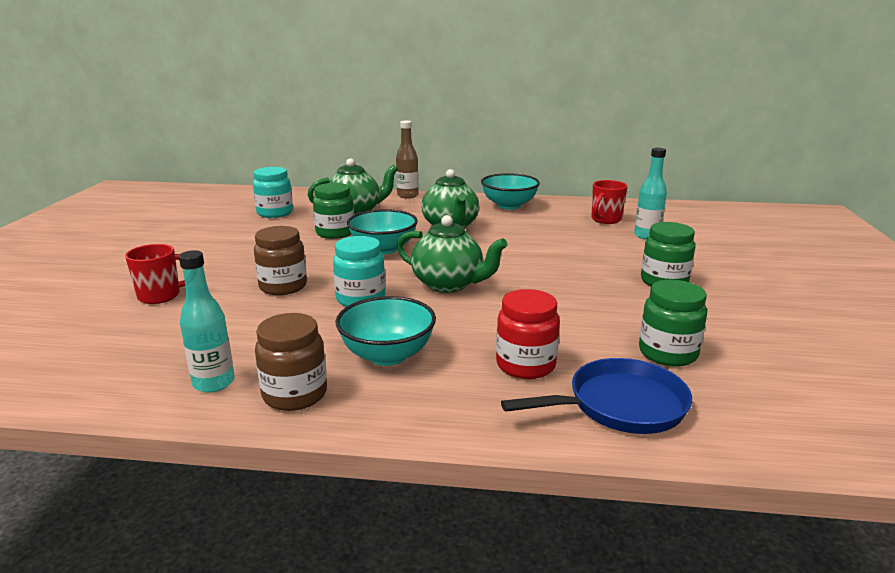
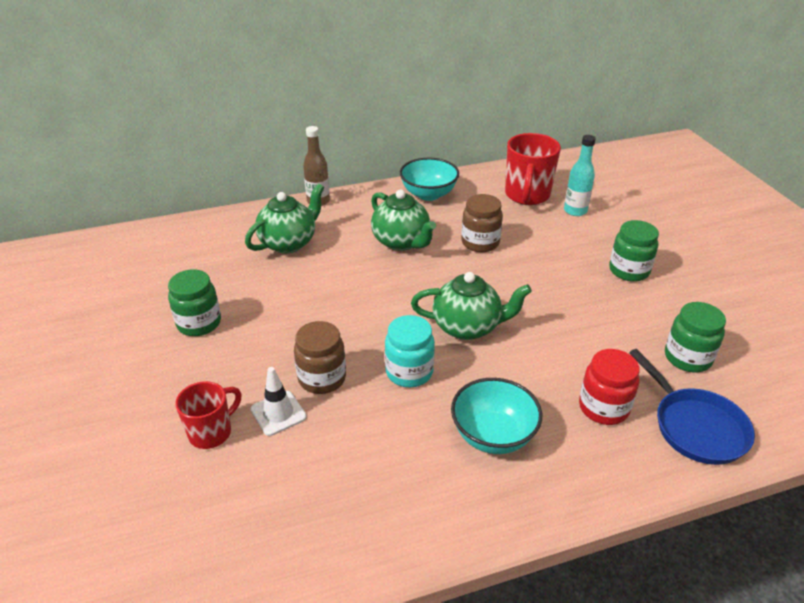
camera: 25 degrees left, 15 degrees up
(214, 383) = (381, 525): turquoise bottle -> none
(223, 297) = (278, 413): none -> white traffic cone
(275, 213) = (203, 266): turquoise jar -> none
(295, 394) = (461, 510): brown jar -> brown jar (480, 243)
(335, 233) = (298, 282): green jar -> green jar (199, 323)
(383, 249) = (367, 293): turquoise bowl -> none
(605, 220) = (527, 195): red mug -> red mug, size x1.60
(620, 405) = (695, 427): blue pan -> blue pan turned 105 degrees clockwise

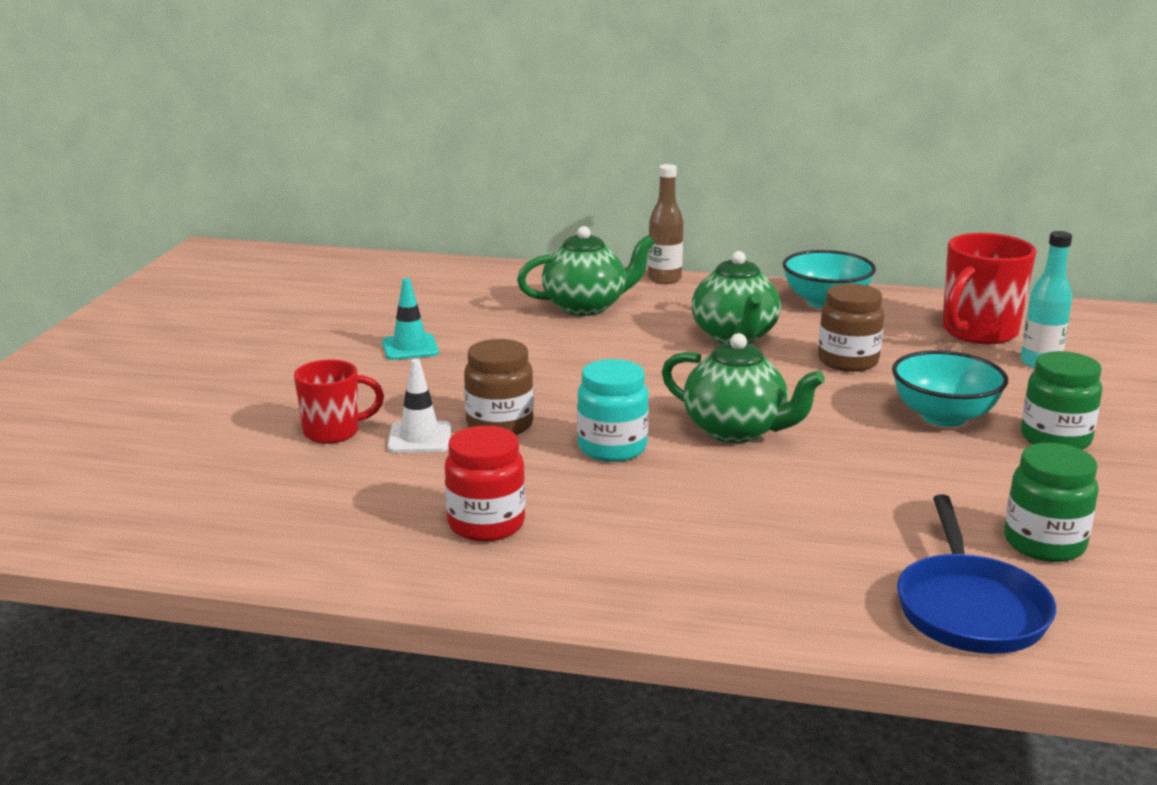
camera: 30 degrees right, 15 degrees down
(199, 323) = (410, 347): green jar -> turquoise traffic cone
(493, 435) = (658, 529): turquoise bowl -> turquoise bowl (943, 416)
(603, 408) = (845, 551): red jar -> red jar (486, 524)

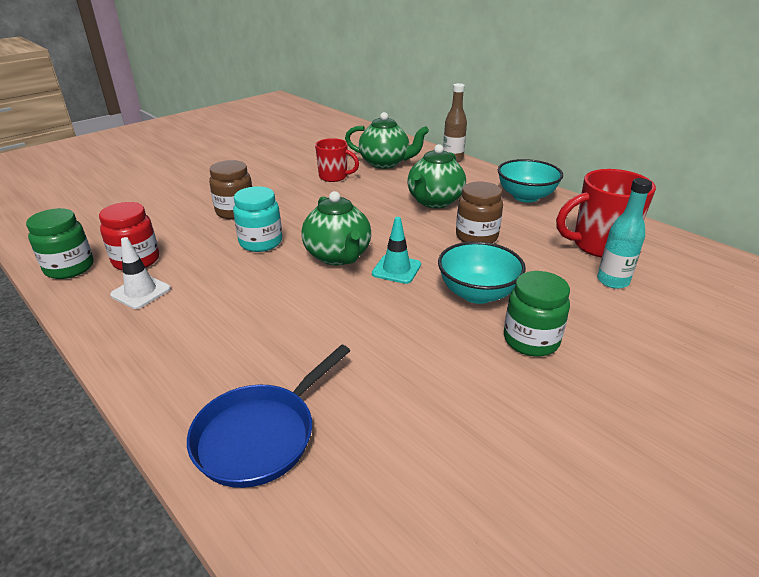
camera: 35 degrees right, 10 degrees up
(333, 432) = (167, 191): red mug -> red mug (334, 177)
(410, 347) = (269, 161): turquoise traffic cone -> turquoise traffic cone (396, 269)
(420, 438) = (192, 206): white traffic cone -> white traffic cone (141, 292)
(1044, 544) = (389, 414): green jar -> green jar (69, 268)

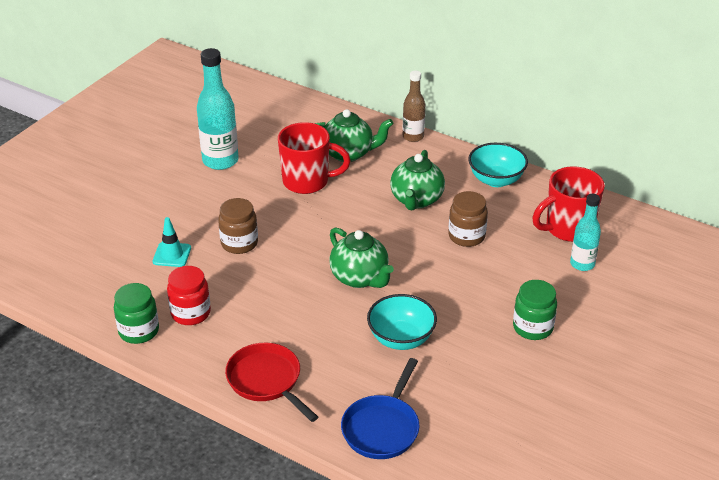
camera: 15 degrees left, 5 degrees up
(141, 292) = (219, 342): white traffic cone -> none
(157, 342) = (267, 381): none -> red pan
(261, 242) = (285, 275): turquoise jar -> none
(266, 156) = (220, 161): none -> turquoise bottle
(334, 177) = (307, 182): red mug -> red mug, size x1.60
(396, 269) = (413, 283): turquoise traffic cone -> turquoise traffic cone (172, 255)
(477, 293) = (484, 294): turquoise bowl -> turquoise bowl (401, 339)

